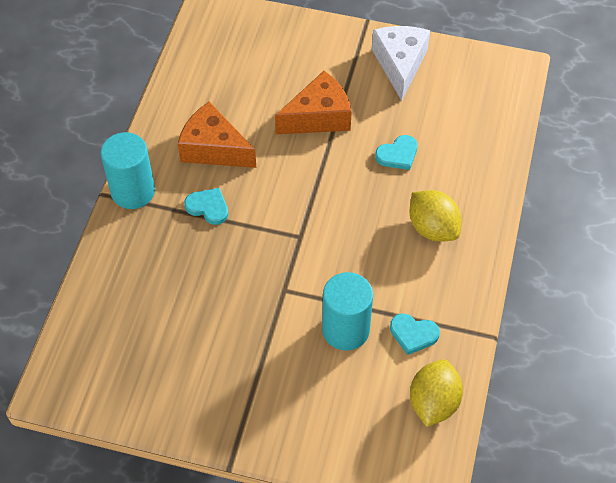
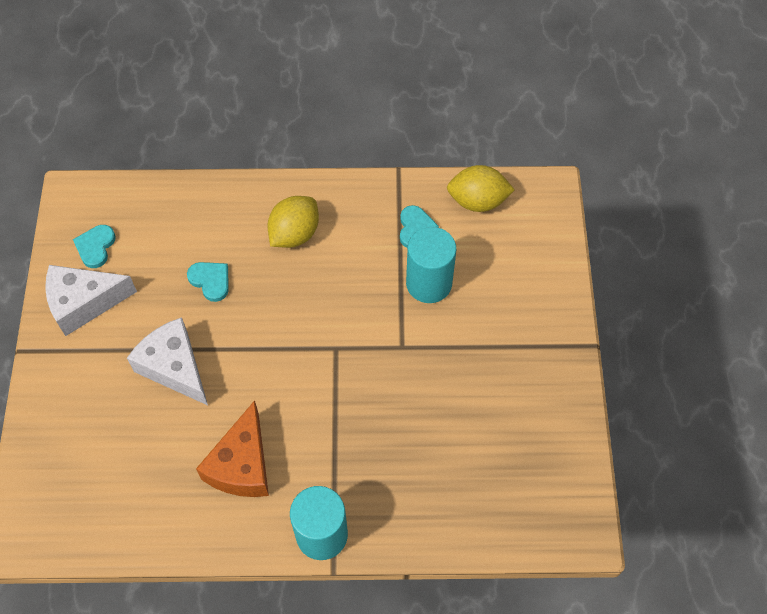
camera: 105 degrees left, 5 degrees up
(208, 207) = (322, 447): turquoise heart -> turquoise heart (95, 247)
(319, 117) = (174, 367): orange cheese -> white cheese

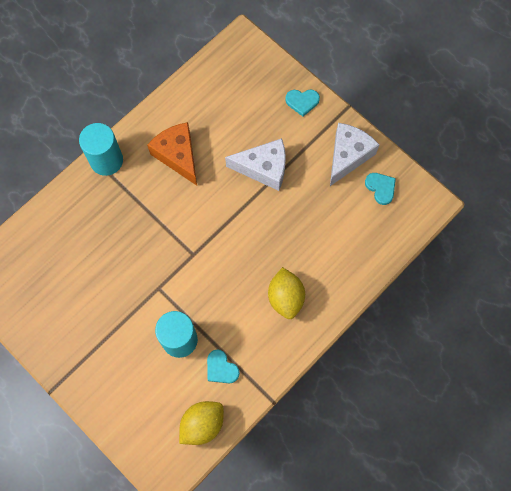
camera: 135 degrees right, 10 degrees up
(210, 281) = (299, 227): turquoise heart -> turquoise heart (302, 102)

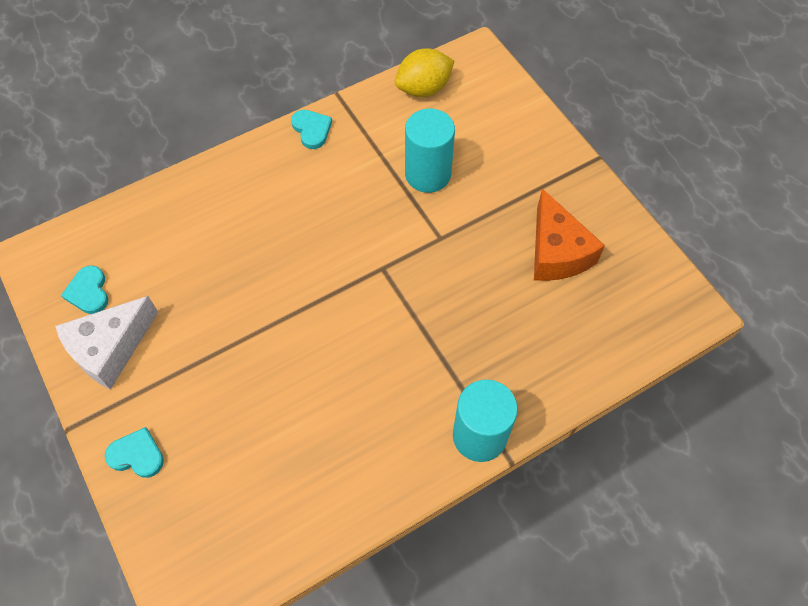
camera: 165 degrees left, 10 degrees down
(178, 155) = (365, 415): orange cheese -> orange cheese (556, 252)
(221, 368) = (385, 135): turquoise heart -> turquoise heart (312, 130)
(264, 168) = (241, 361): white cheese -> none
(285, 298) = (279, 189): yellow lemon -> none

